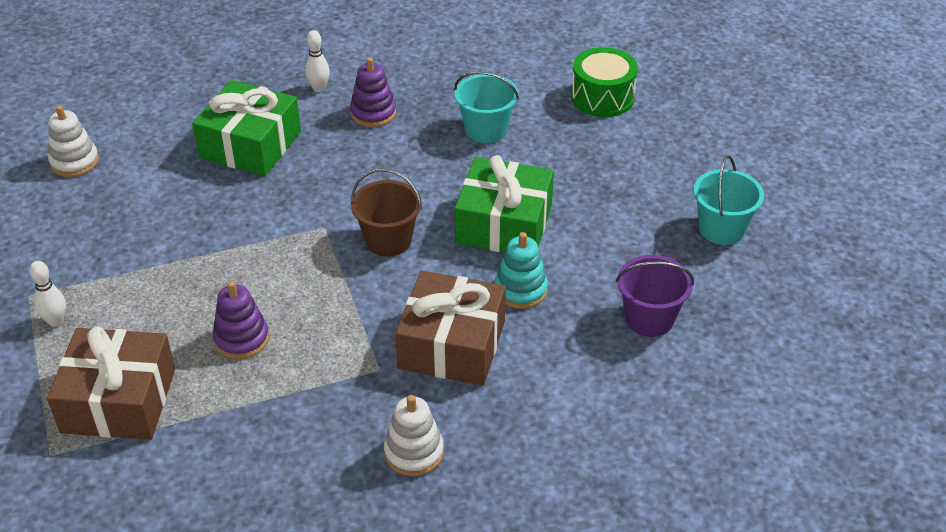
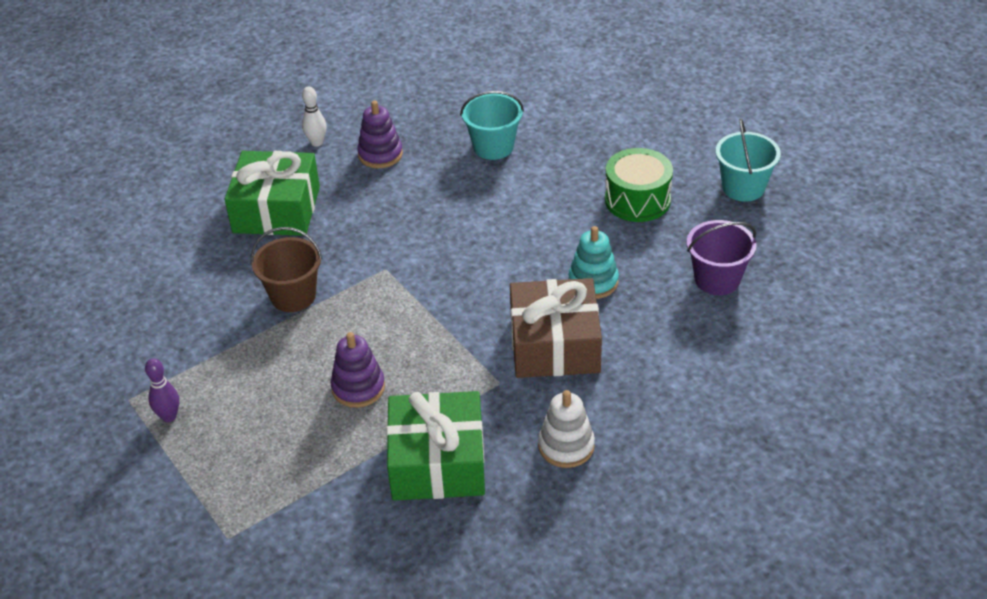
camera: 15 degrees left, 0 degrees up
(56, 321) = (169, 416): white bowling pin -> purple bowling pin
(74, 162) = (109, 264): white stacking toy -> none
(119, 400) = (269, 472): brown gift -> none
(388, 240) = (452, 266): brown bucket -> brown bucket (293, 296)
(504, 224) = (550, 227): green gift -> green gift (437, 462)
(602, 97) = (585, 95): green drum -> green drum (637, 200)

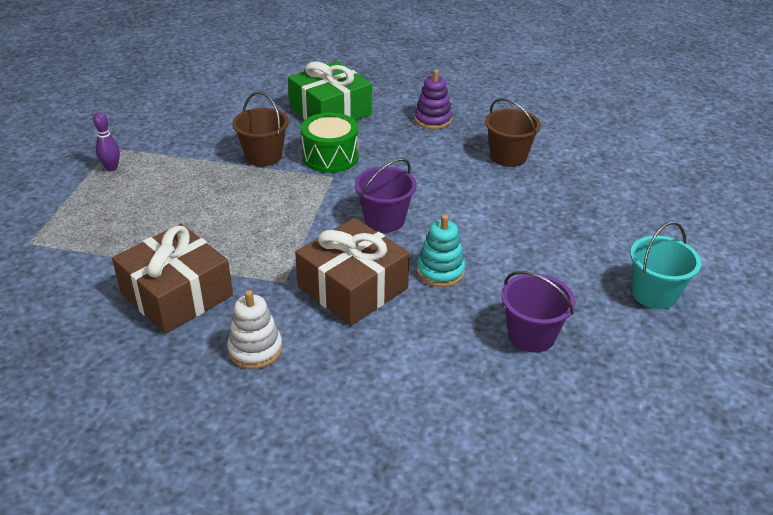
camera: 45 degrees right, 5 degrees down
(317, 142) = (408, 94): white bowling pin -> none
(358, 388) = (211, 223): purple stacking toy -> none
(437, 462) = (177, 294): green gift -> brown gift
(489, 273) = (384, 220): none -> purple bucket
(493, 147) = (508, 157): turquoise bucket -> brown bucket
(637, 200) = (555, 247): green drum -> green drum (330, 157)

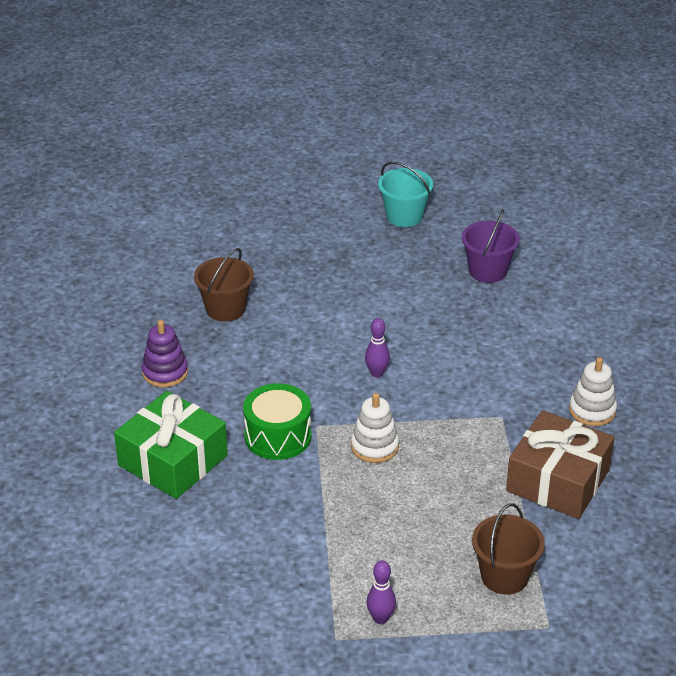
camera: 105 degrees left, 0 degrees up
(263, 156) = (298, 491): brown bucket -> brown bucket (504, 576)
(289, 200) = (374, 446): none -> white stacking toy
(353, 287) = (485, 373): brown gift -> none
(384, 220) = (377, 373): purple bucket -> purple bowling pin
(440, 271) = (436, 327): turquoise stacking toy -> none

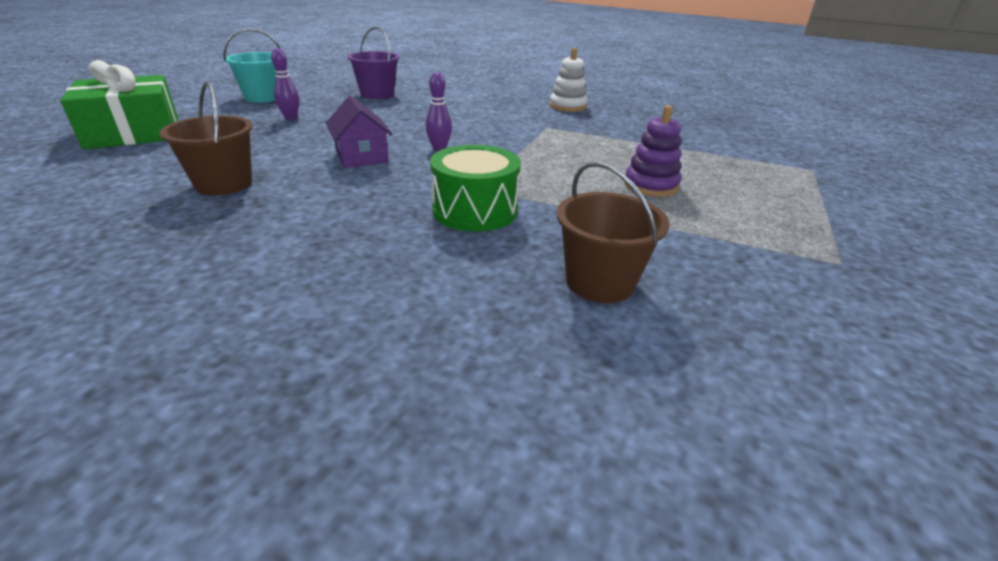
camera: 65 degrees left, 5 degrees down
(165, 372) = (262, 248): purple stacking toy -> purple stacking toy (650, 185)
(173, 460) = (444, 289): green gift -> green gift (134, 132)
(322, 342) = (362, 157): none -> purple house
(374, 446) = (539, 173): white stacking toy -> none
(380, 618) = (804, 231): purple bowling pin -> purple bowling pin (291, 118)
(504, 576) = (746, 169): brown bucket -> brown bucket (600, 282)
(558, 480) = (636, 129): brown gift -> none

